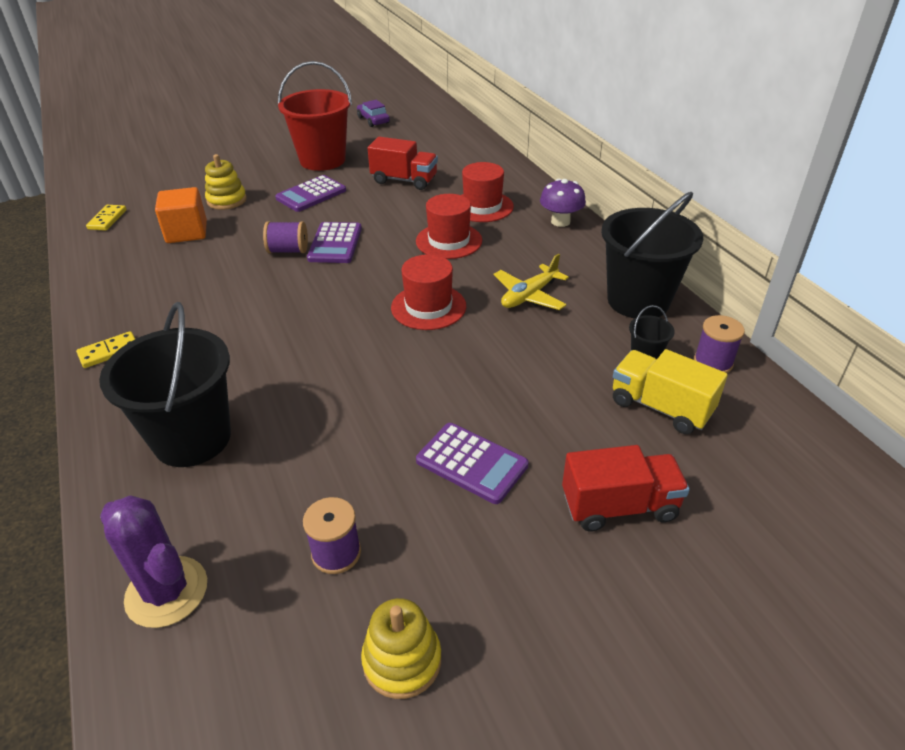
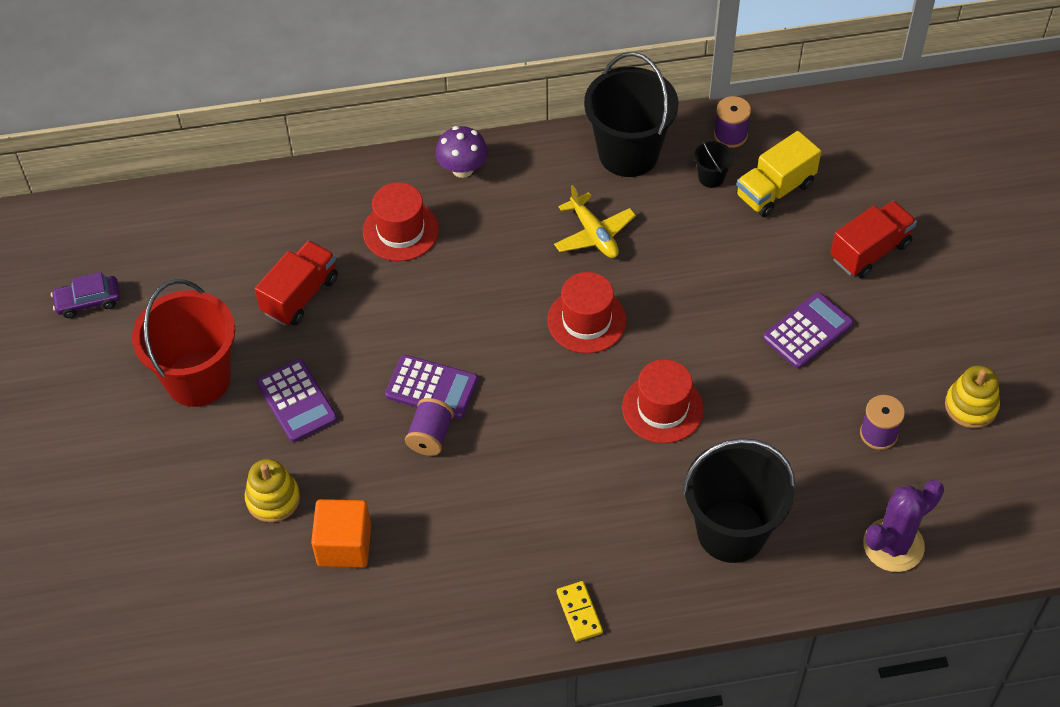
camera: 75 degrees left, 15 degrees up
(107, 219) = (271, 643): yellow domino -> none
(449, 241) = (466, 278): red hat -> red hat (662, 408)
(619, 506) = (870, 251): red truck -> red truck turned 45 degrees clockwise

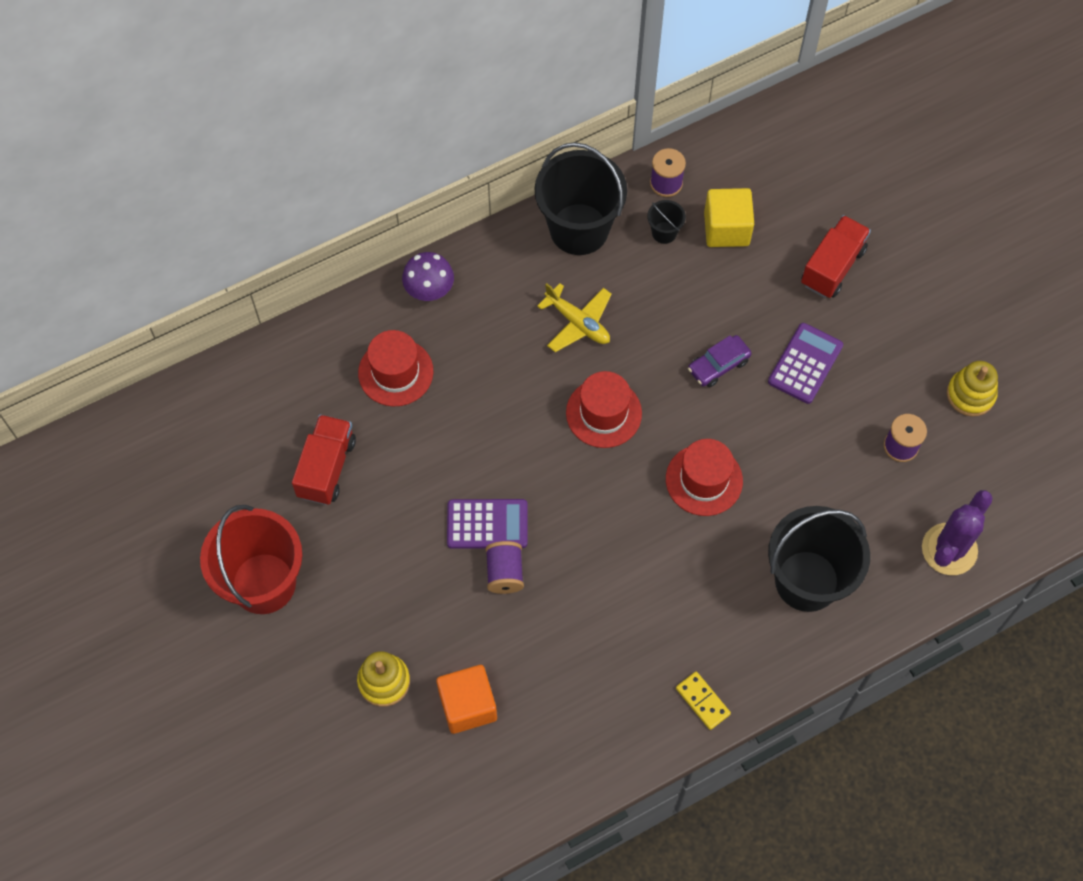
camera: 20 degrees left, 10 degrees up
(88, 301) = (123, 536): purple car -> purple car (718, 365)
(296, 401) = (367, 577): purple calculator -> none
(775, 190) = (726, 229): yellow truck -> yellow cube

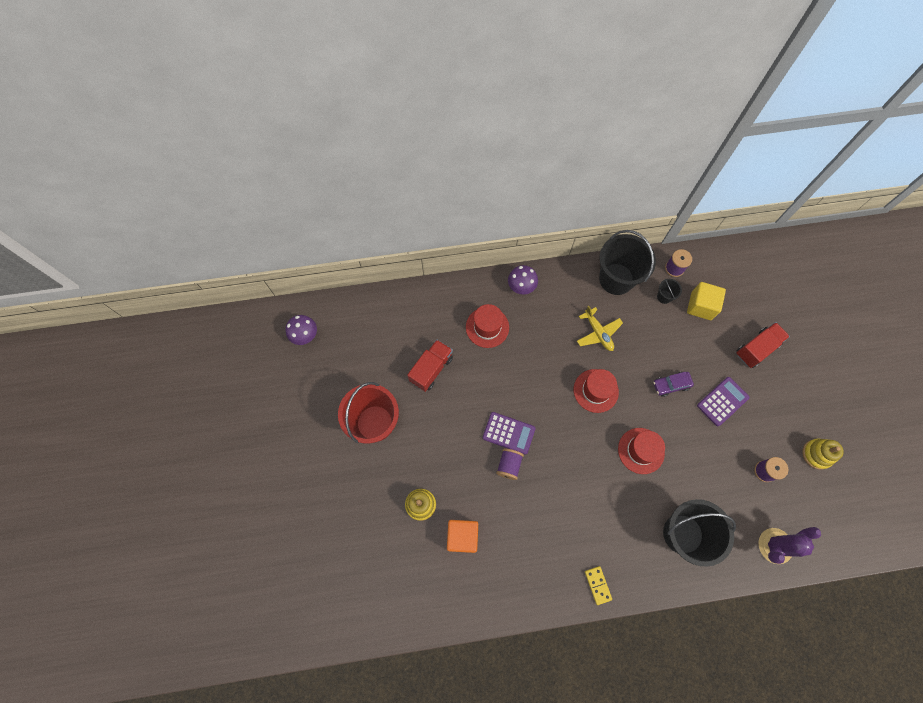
camera: 20 degrees right, 5 degrees up
(93, 485) = (305, 335): none -> purple mushroom

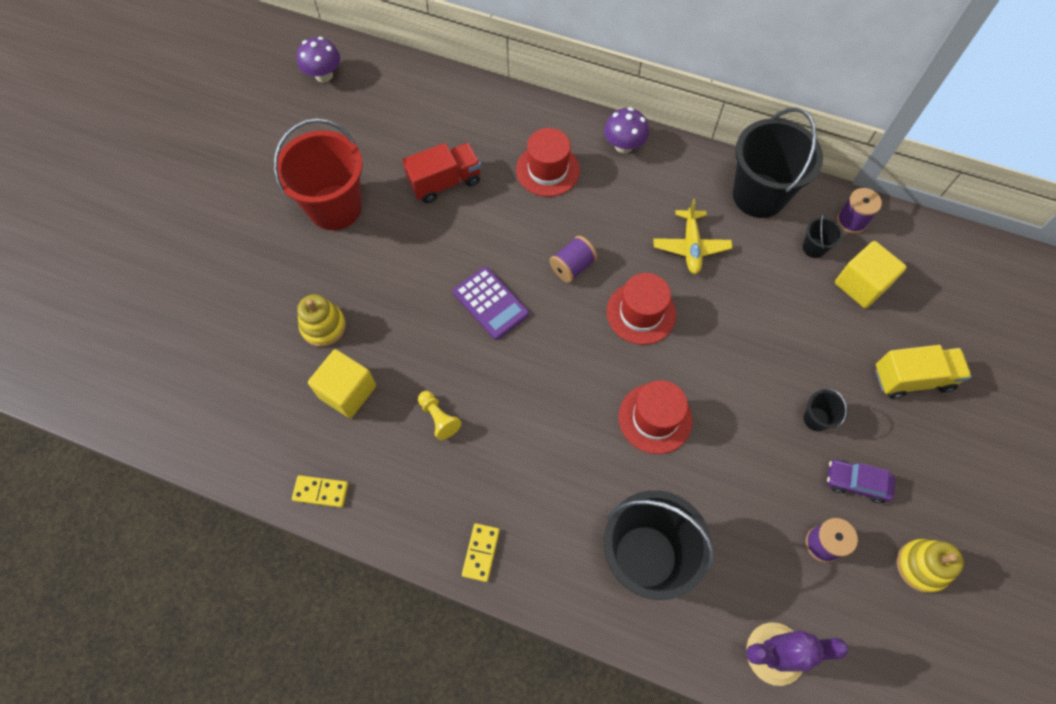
camera: 30 degrees right, 5 degrees down
(462, 536) = (347, 391): orange cube -> yellow cube
(488, 605) = (321, 492): none -> yellow domino
(509, 465) = (464, 341): purple spool -> purple spool (572, 267)
(525, 521) = (439, 418): none -> yellow pawn
(671, 385) = (752, 360): purple car -> purple car (856, 483)
(722, 401) = (816, 419): purple calculator -> black bucket
(756, 349) = (912, 378): red truck -> yellow truck

